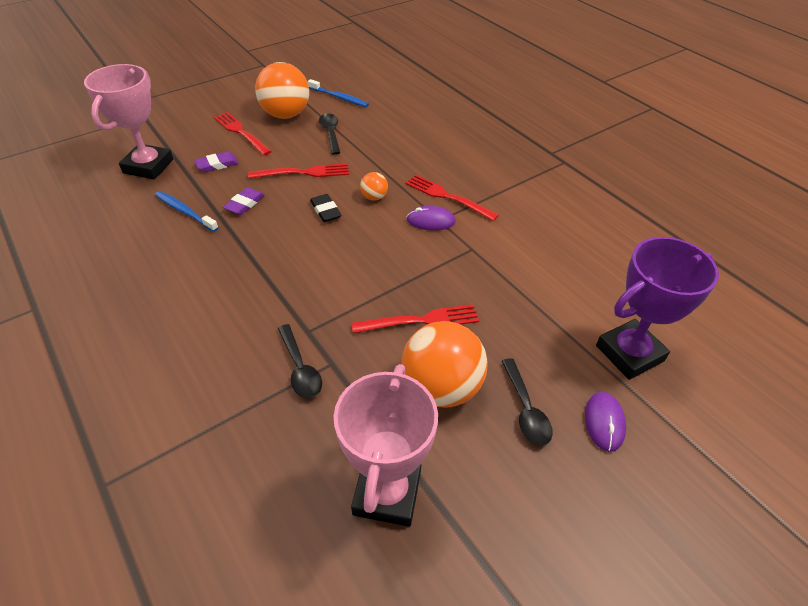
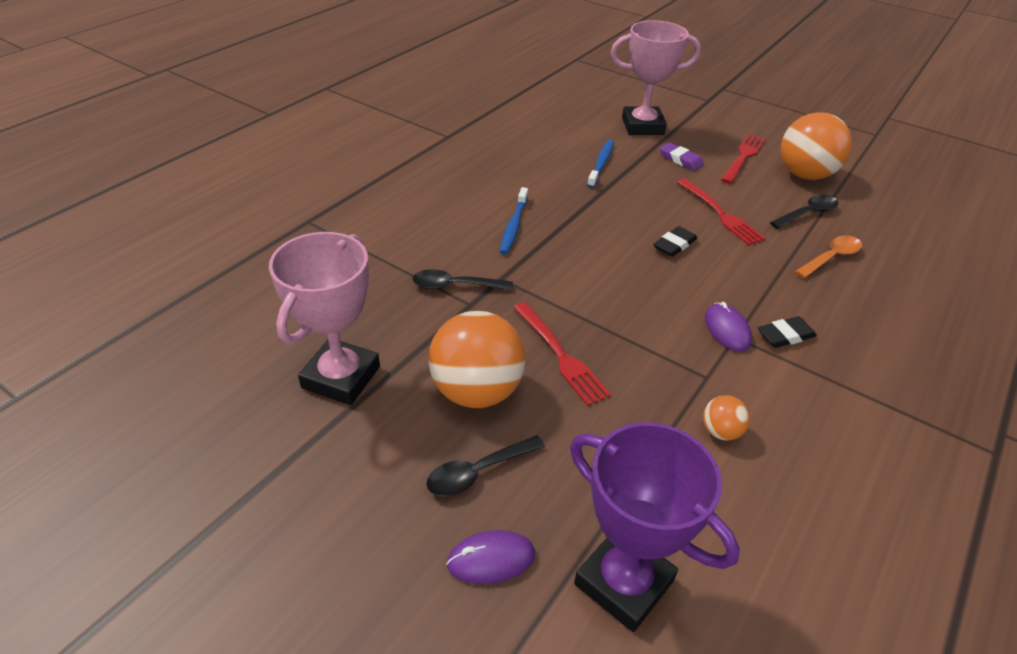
camera: 70 degrees right, 5 degrees down
(244, 204) = (639, 192): purple eraser -> none
(300, 368) = (455, 286): black spoon -> black spoon turned 45 degrees clockwise
(339, 97) = (883, 201): blue toothbrush -> blue toothbrush (513, 226)
(374, 197) = (727, 274): orange ball -> orange ball (720, 431)
(383, 144) = (831, 257): none -> orange spoon
(387, 493) = (341, 377): pink trophy -> pink trophy turned 60 degrees counterclockwise
(447, 197) = (785, 335): red fork -> black eraser

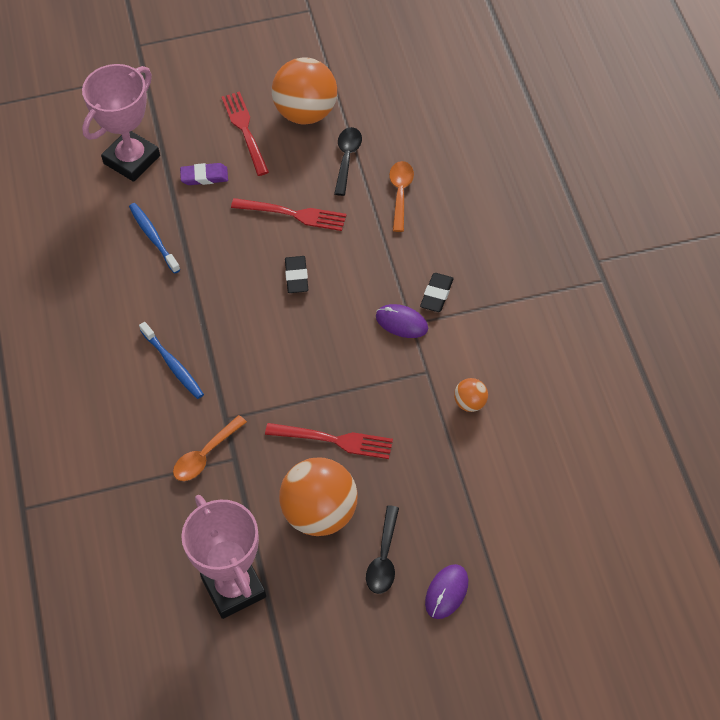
camera: 45 degrees left, 15 degrees up
(455, 286) = (205, 455): black spoon -> orange spoon
(623, 582) = (514, 537): purple trophy -> none

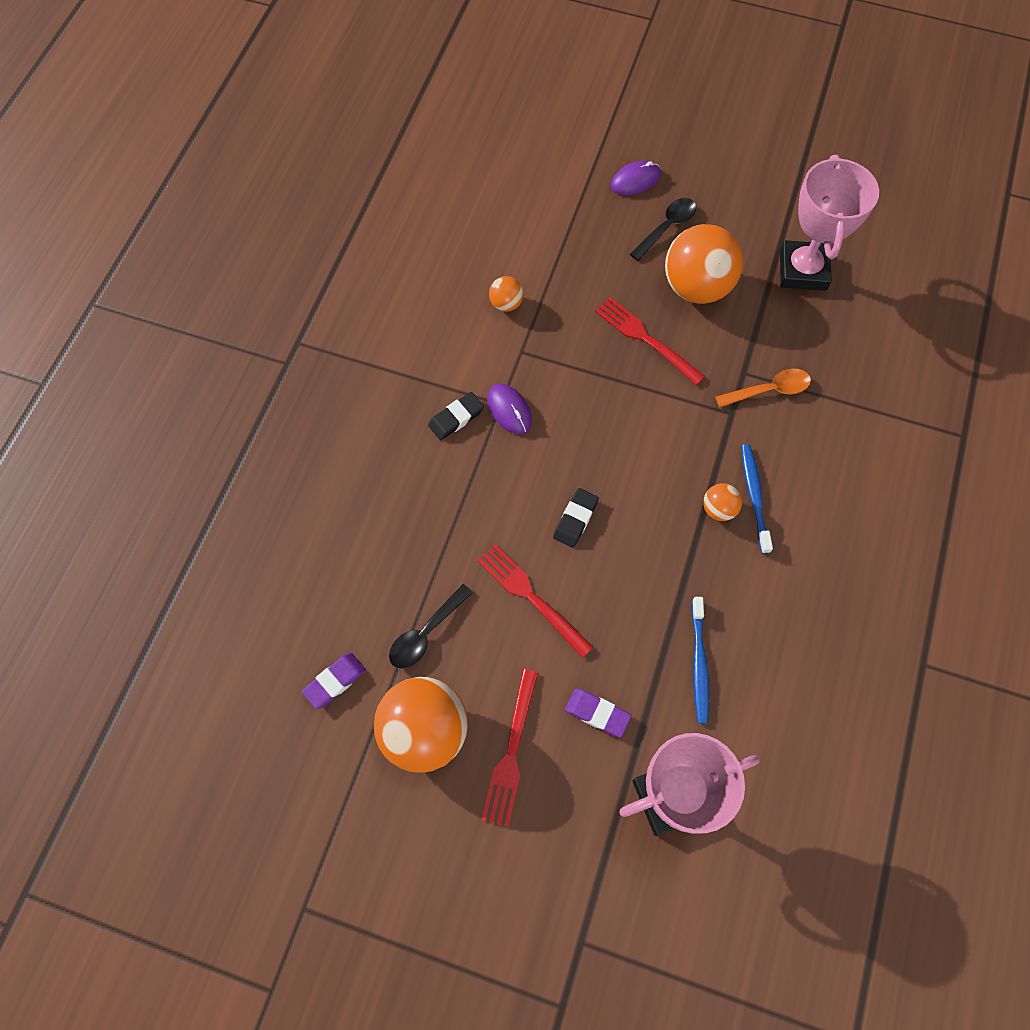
camera: 150 degrees left, 10 degrees up
(195, 341) = (718, 509): none -> orange ball
(382, 106) = (335, 681): none -> purple eraser
(400, 193) = (404, 551): orange spoon -> none

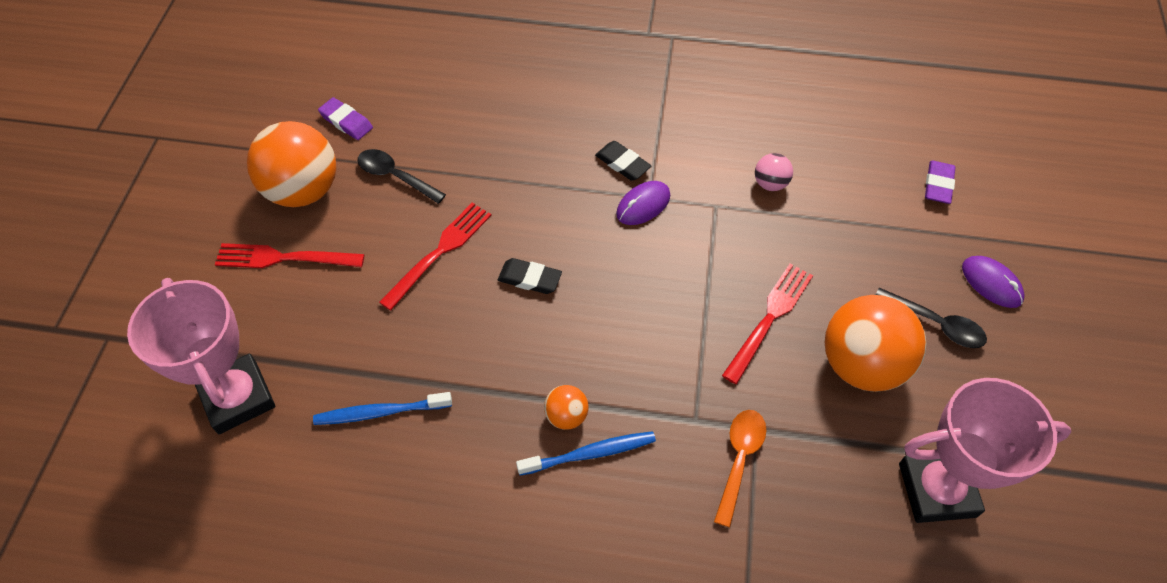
camera: 80 degrees right, 10 degrees down
(506, 304) = (770, 184): orange ball -> pink ball
(597, 713) = (323, 323): purple eraser -> purple eraser (938, 185)
(769, 390) = (739, 460): orange spoon -> orange spoon turned 135 degrees counterclockwise

